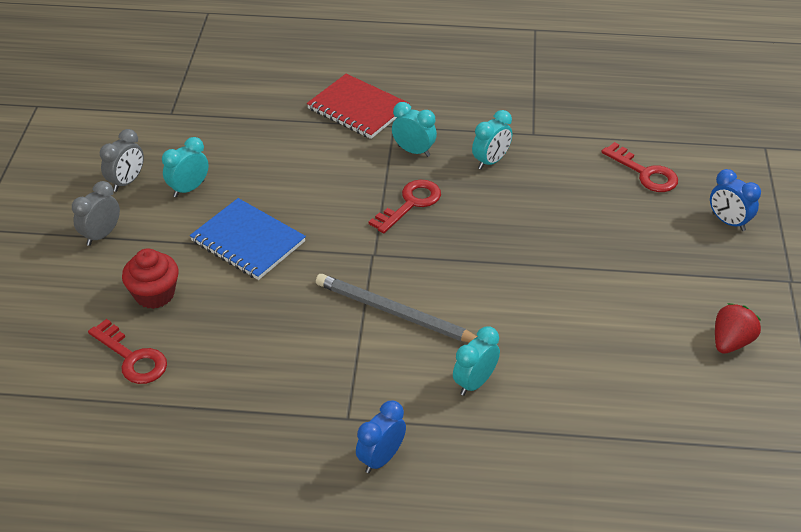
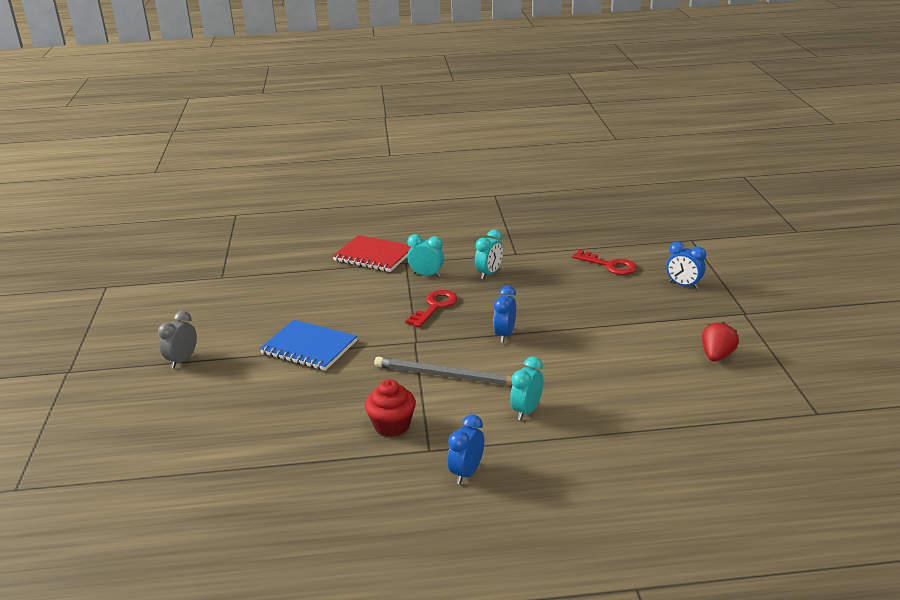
camera: 10 degrees left, 15 degrees down
(127, 182) = (195, 324): grey clock -> none
(132, 358) = (230, 437): red key -> none
(154, 294) = (239, 392): red cupcake -> red cupcake (392, 426)
(189, 189) = (249, 321): turquoise clock -> none
(482, 263) = (505, 335): none -> blue clock

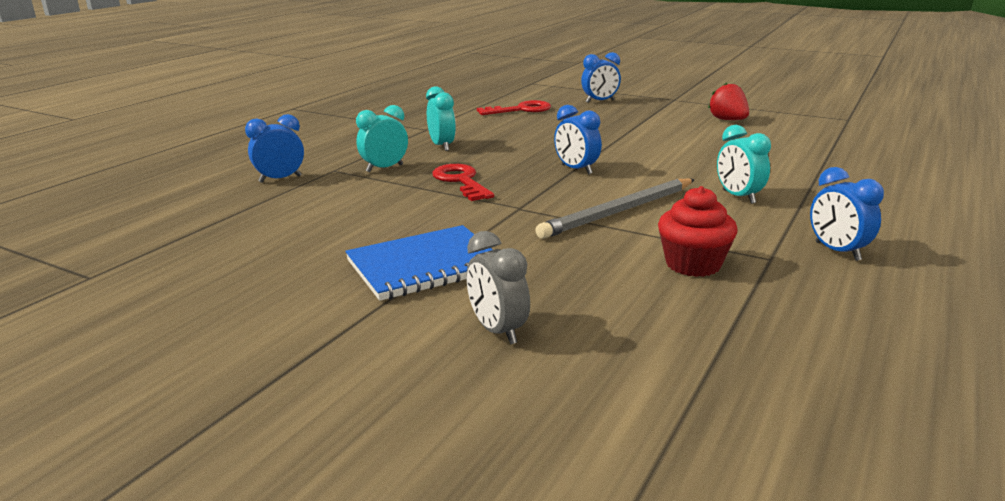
camera: 55 degrees left, 5 degrees down
(182, 360) = (274, 375): grey clock -> grey clock (497, 331)
(374, 256) = (280, 179): red notebook -> blue clock

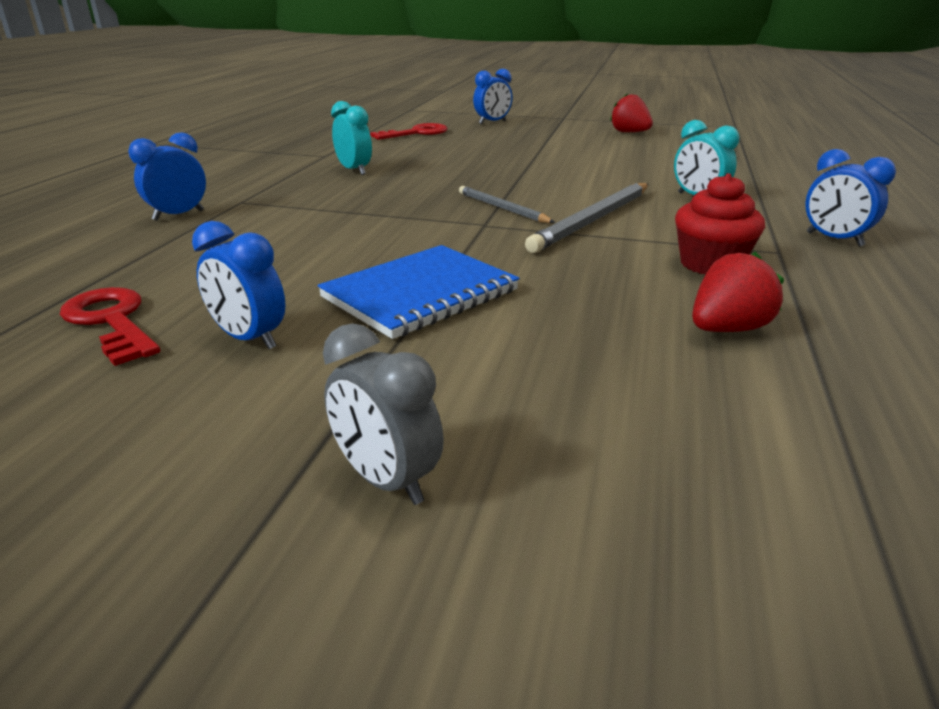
camera: 15 degrees left, 5 degrees up
(384, 168) = (302, 196): turquoise clock -> none
(461, 181) = (400, 203): red key -> red key (111, 321)
(497, 331) = (559, 357): grey clock -> grey clock (386, 480)
(545, 193) = (502, 208): none -> grey pencil
(576, 169) = (517, 184): blue clock -> blue clock (249, 339)
(657, 324) = (727, 329): none -> red strawberry

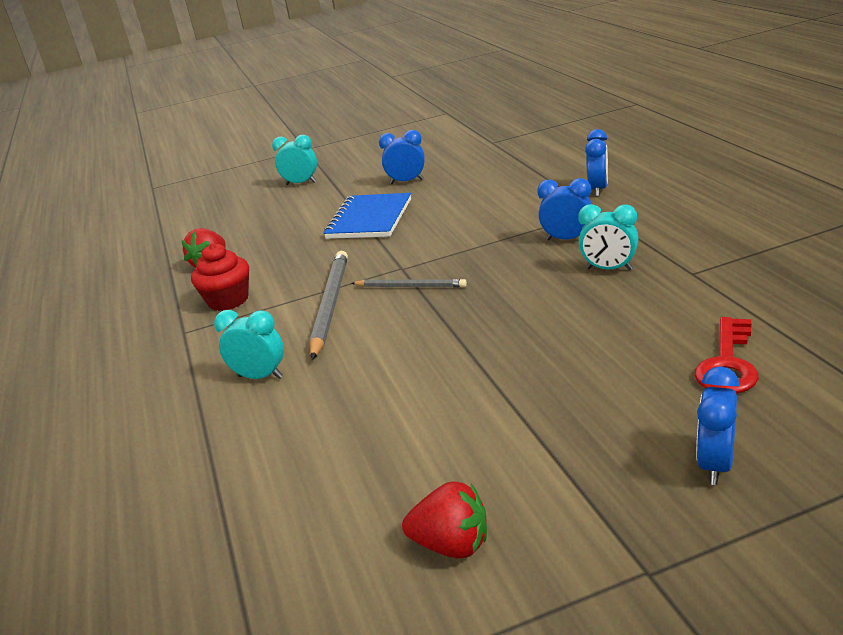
camera: 150 degrees right, 0 degrees up
(111, 321) = (471, 163): red key -> none
(386, 480) = (301, 183): grey clock -> turquoise clock
(834, 239) = (140, 364): blue clock -> blue clock (567, 239)

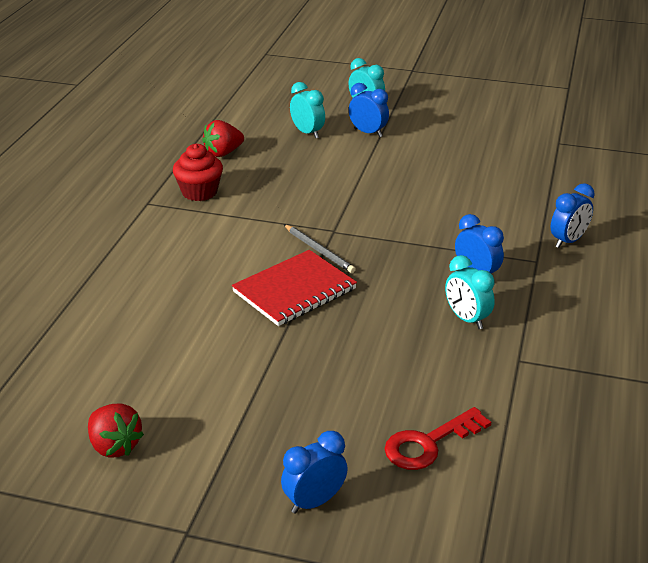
camera: 30 degrees right, 5 degrees up
(260, 377) = (150, 266): turquoise clock -> turquoise clock (307, 133)
(330, 305) = (252, 235): grey pencil -> none
(369, 219) = (368, 171): blue notebook -> none
(407, 181) = (440, 148): blue clock -> blue clock (368, 133)
(434, 323) = (294, 291): none -> red notebook

